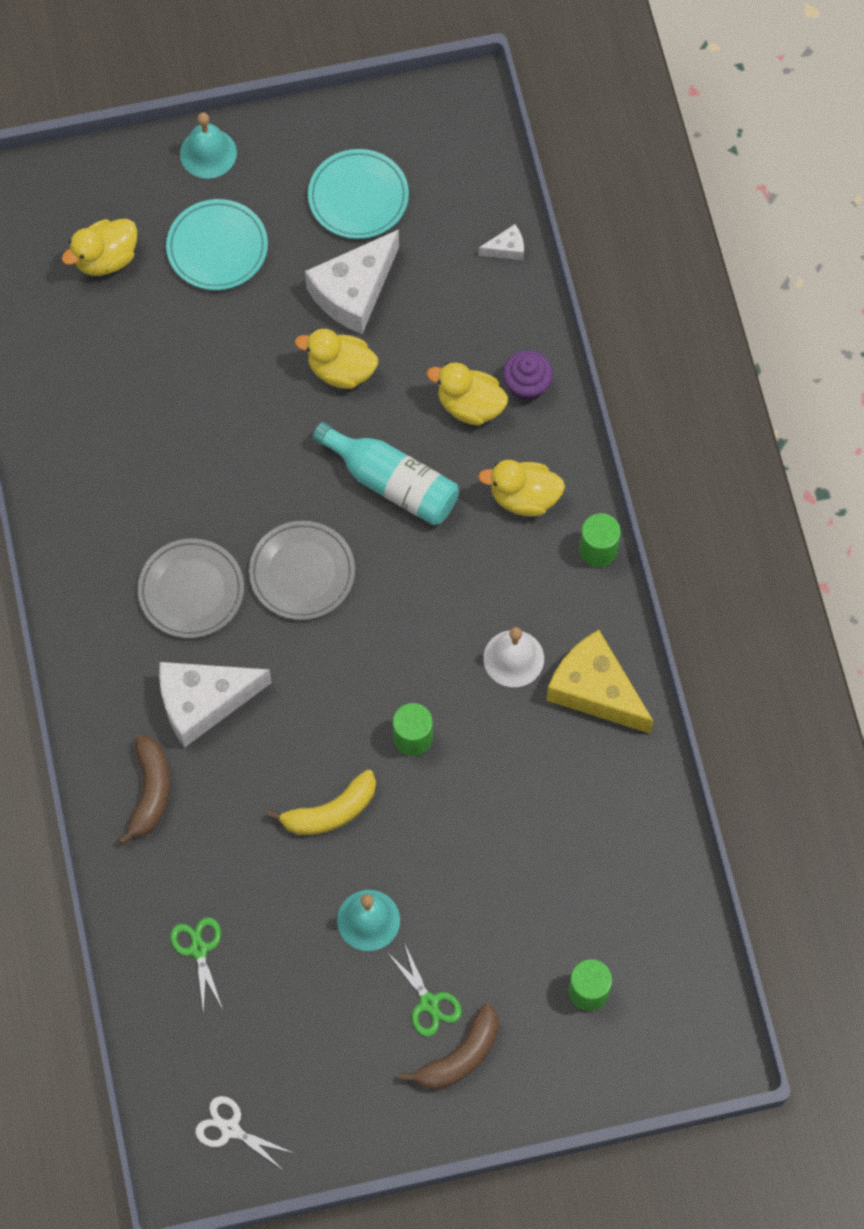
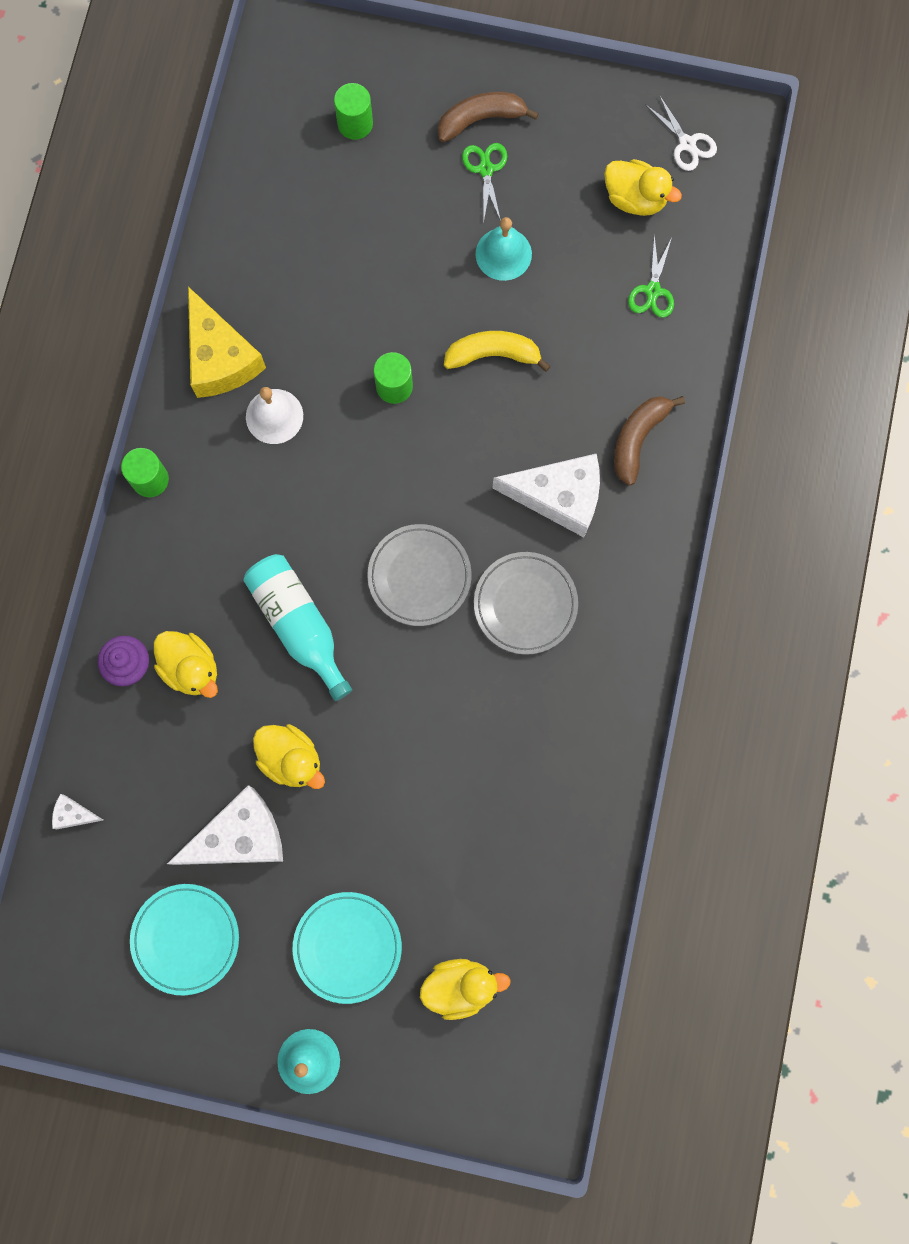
camera: 155 degrees left, 10 degrees up
(524, 497) = (189, 557): yellow duck -> yellow duck (635, 198)

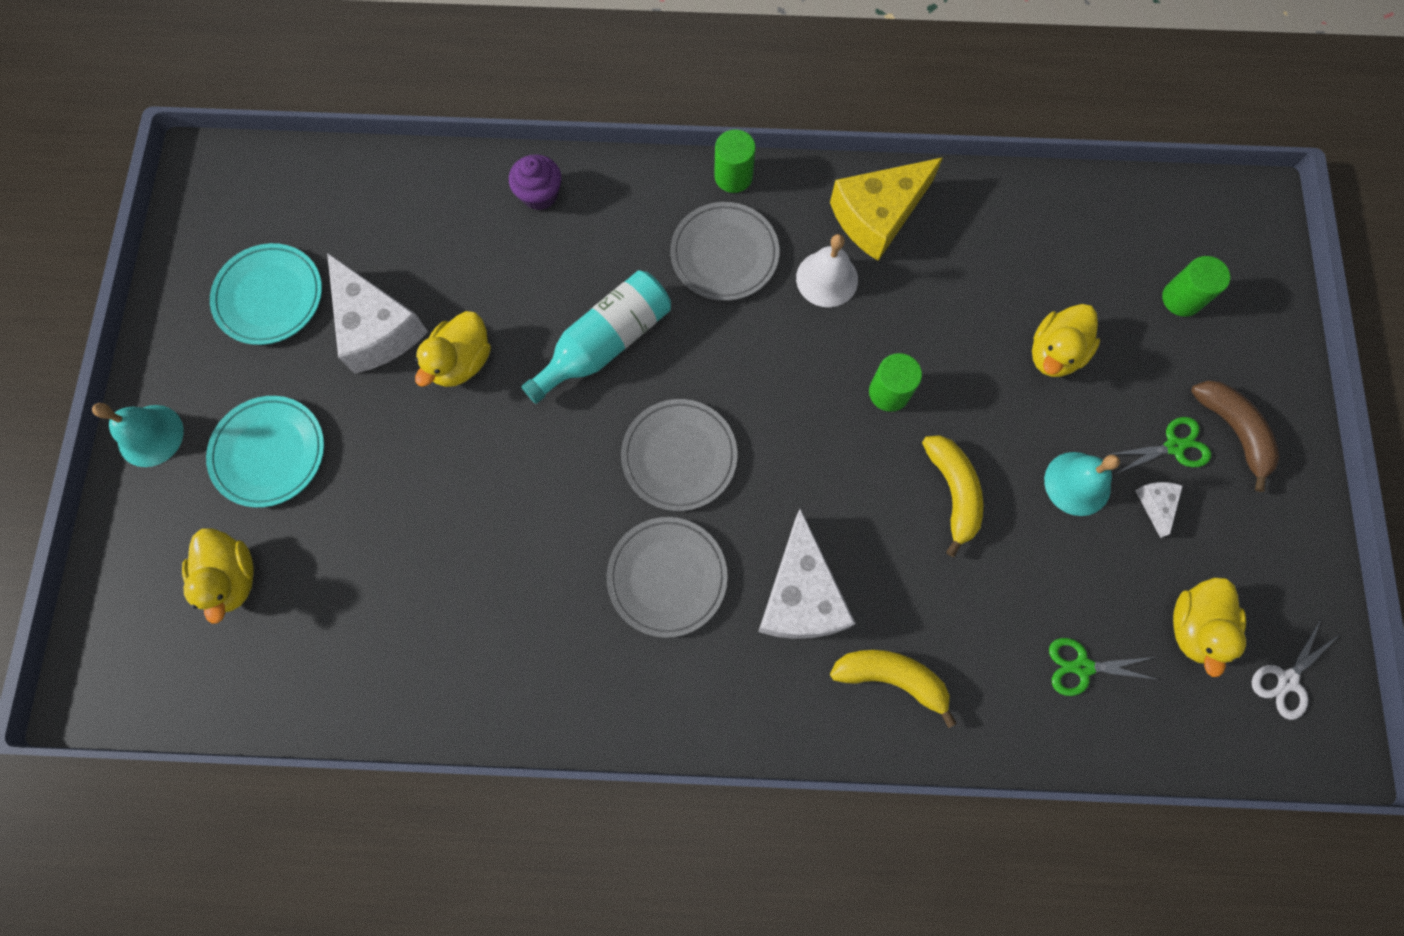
camera: 80 degrees right, 5 degrees down
(74, 814) = (385, 175): white cheese -> white cheese (1155, 504)
(191, 668) = (544, 250): yellow duck -> yellow duck (1054, 353)
(230, 502) = (724, 254): none -> grey plate
(638, 439) = (891, 677): brown banana -> yellow banana

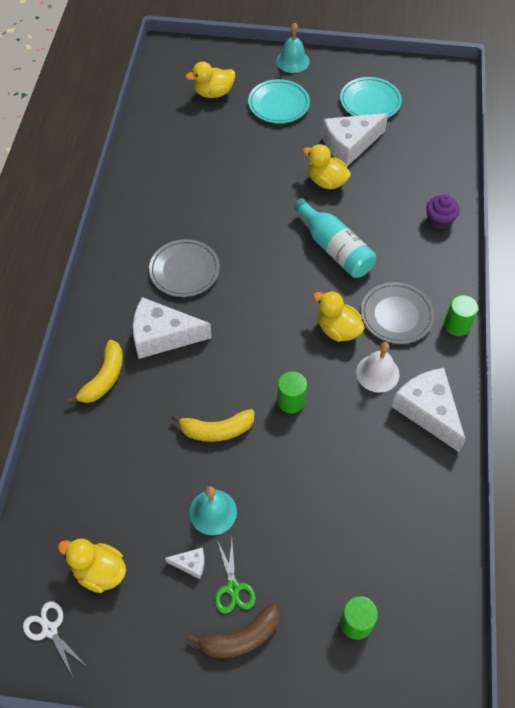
camera: 95 degrees right, 15 degrees down
(679, 456) = (258, 281): grey plate -> none
(878, 216) = (427, 411): yellow cheese -> white cheese
(1054, 353) = (313, 514): yellow duck -> yellow duck (337, 329)
(1082, 667) = (88, 491): green scissors -> none

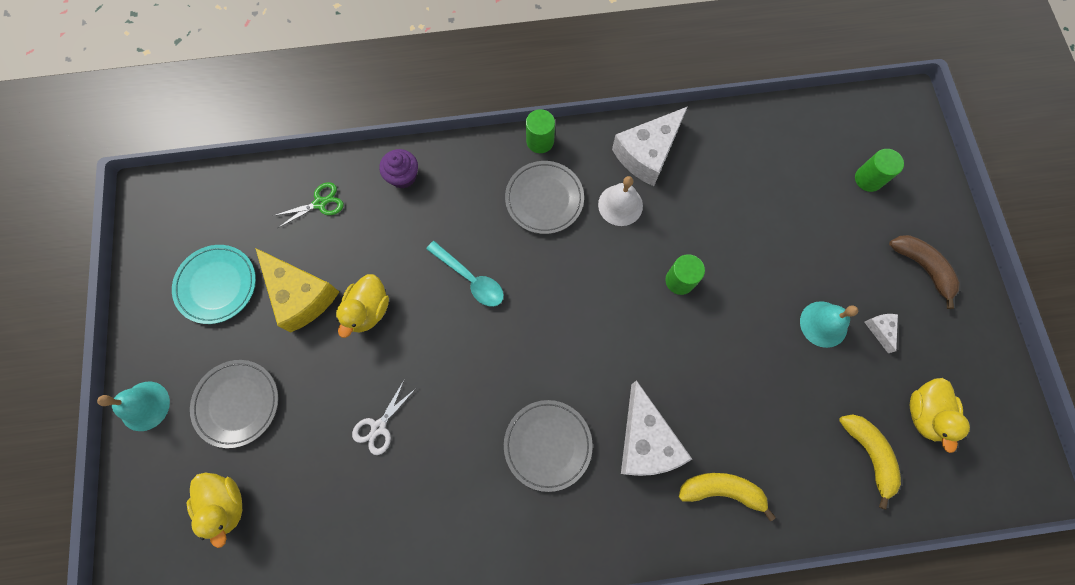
camera: 105 degrees left, 15 degrees up
(50, 630) = (995, 440): white scissors -> white scissors (379, 427)
(216, 430) = (739, 345): yellow banana -> yellow banana (868, 454)
(233, 588) = (884, 285): green scissors -> green scissors (320, 203)
(278, 104) = (237, 403): turquoise plate -> grey plate
(334, 248) = (470, 279): turquoise bottle -> turquoise spoon
(337, 329) = (579, 253): yellow duck -> none
(349, 145) = (301, 295): white cheese -> yellow cheese

